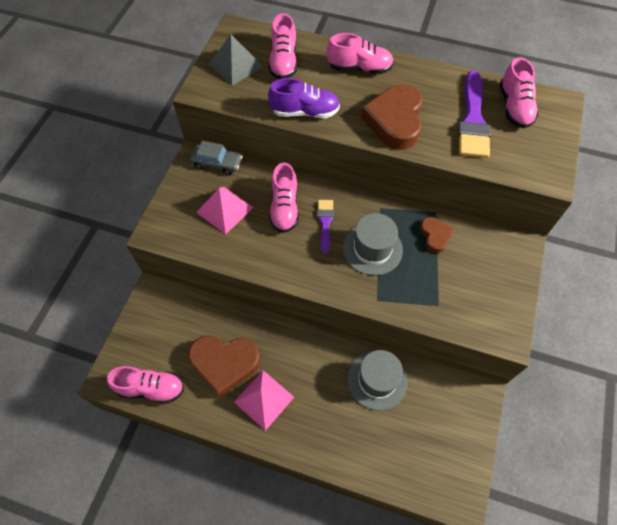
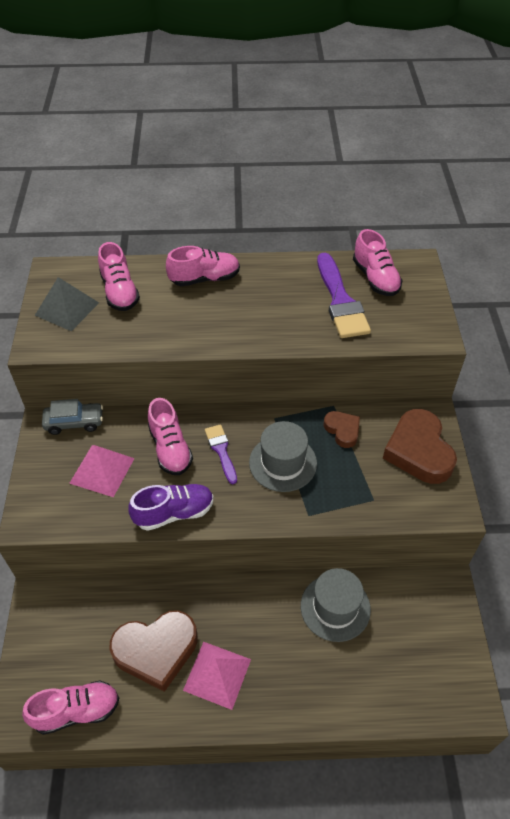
camera: 20 degrees left, 10 degrees down
(305, 112) = (164, 338): purple shoe -> purple shoe (174, 513)
(395, 121) = (262, 322): brown heart -> brown heart (418, 451)

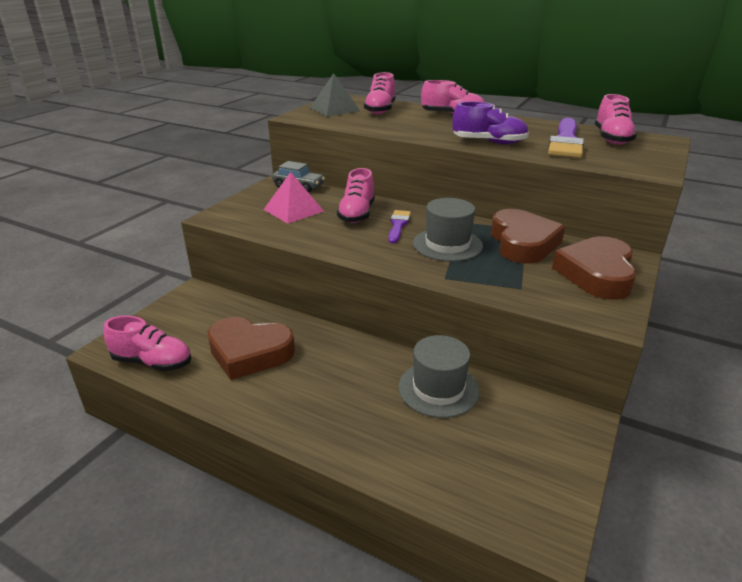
camera: 30 degrees right, 20 degrees down
(174, 513) = (325, 243): purple shoe -> purple shoe (489, 142)
(217, 674) = (285, 388): pink pyramid -> none
(342, 430) = (523, 243): brown heart -> brown heart, size x1.86

